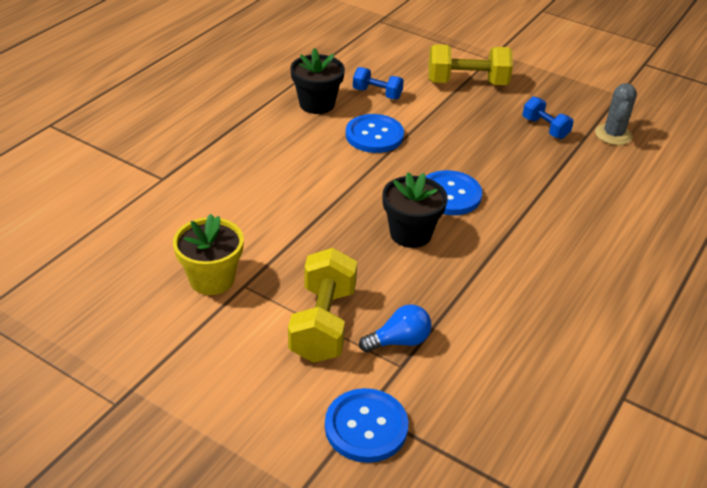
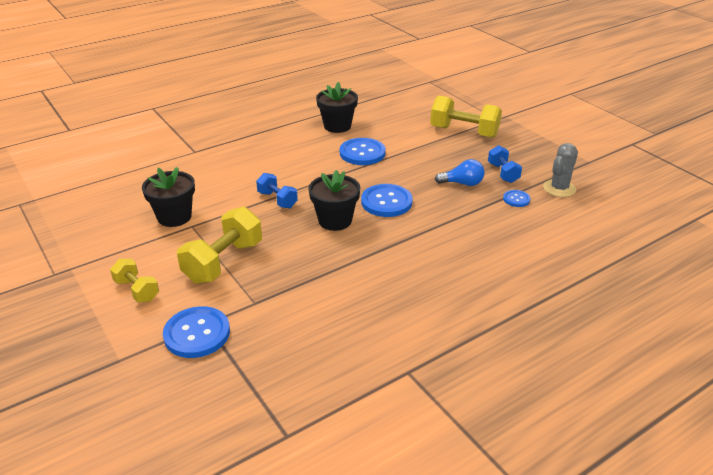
camera: 25 degrees right, 5 degrees down
(212, 279) = (174, 217): yellow flower pot -> black flower pot
(246, 393) = (137, 290): none -> yellow dumbbell
(377, 94) = (387, 127): blue dumbbell -> blue dumbbell (277, 200)
(399, 341) = (267, 286): blue light bulb -> blue light bulb (462, 183)
(581, 158) = (516, 199): none -> blue button

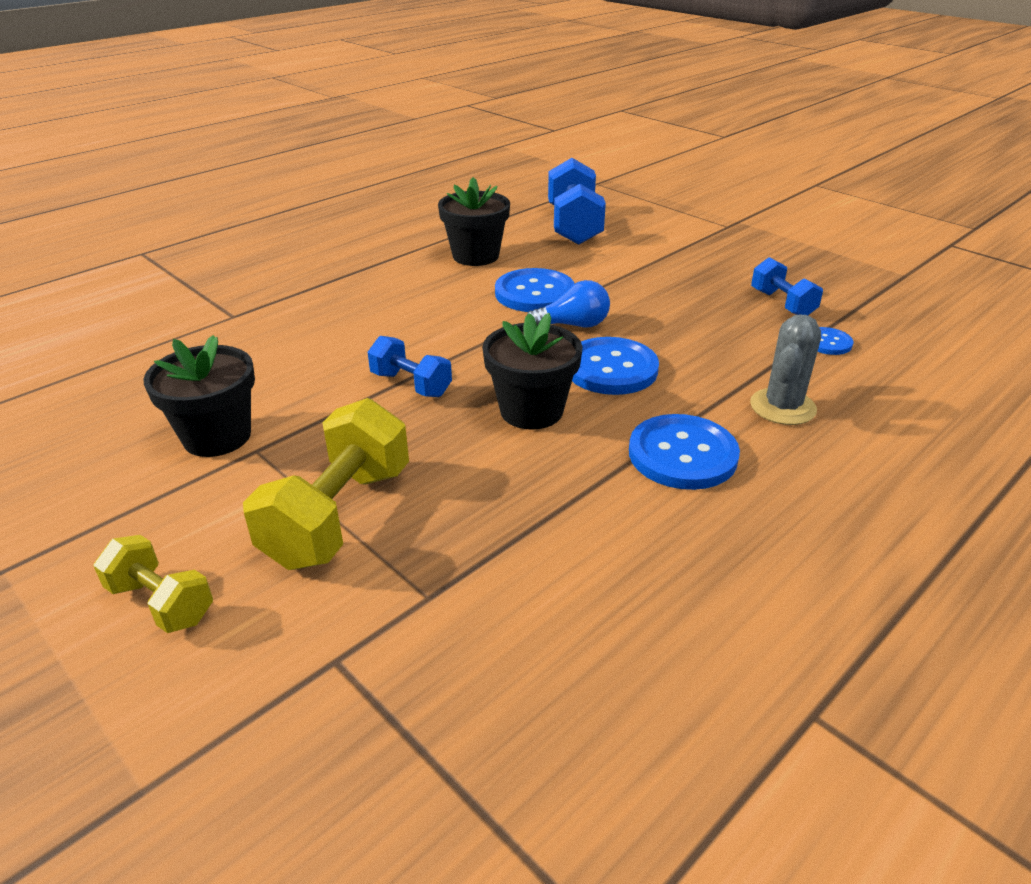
camera: 10 degrees left, 0 degrees up
(197, 334) = (319, 690): blue button -> blue button (682, 454)
(403, 111) = (574, 226): none -> blue dumbbell
(462, 183) = (725, 326): blue light bulb -> blue light bulb (573, 325)
(464, 132) = (686, 248): yellow dumbbell -> none
(559, 188) = (885, 319): grey cactus -> grey cactus (782, 407)

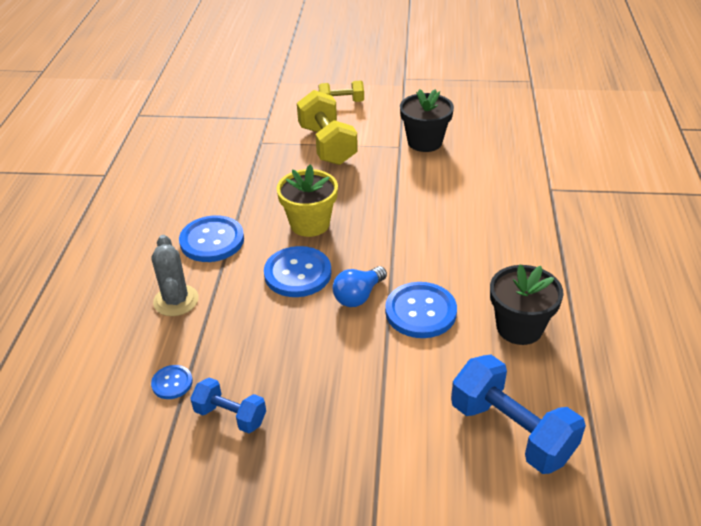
camera: 140 degrees right, 5 degrees up
(411, 384) = (388, 205): blue dumbbell -> none
(531, 411) = (310, 224): black flower pot -> yellow flower pot

